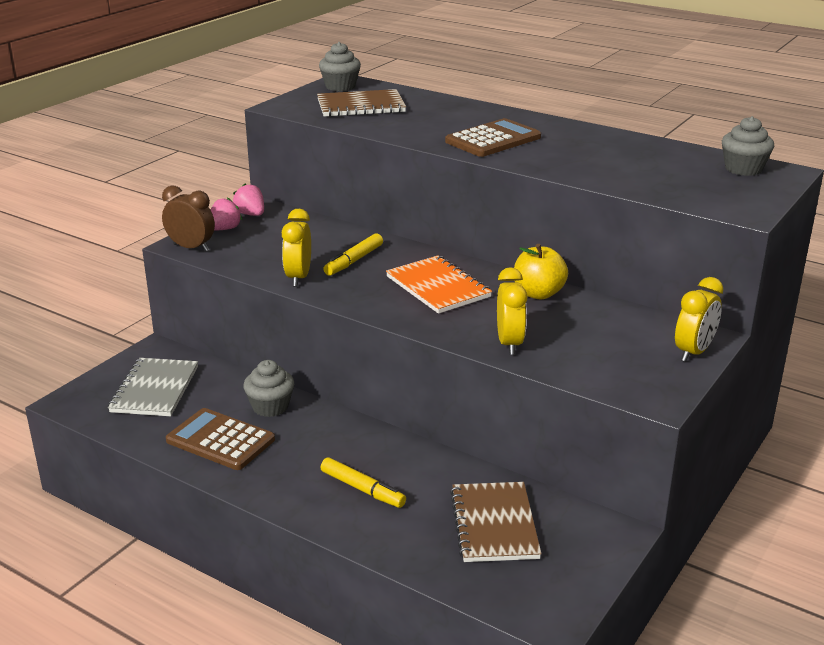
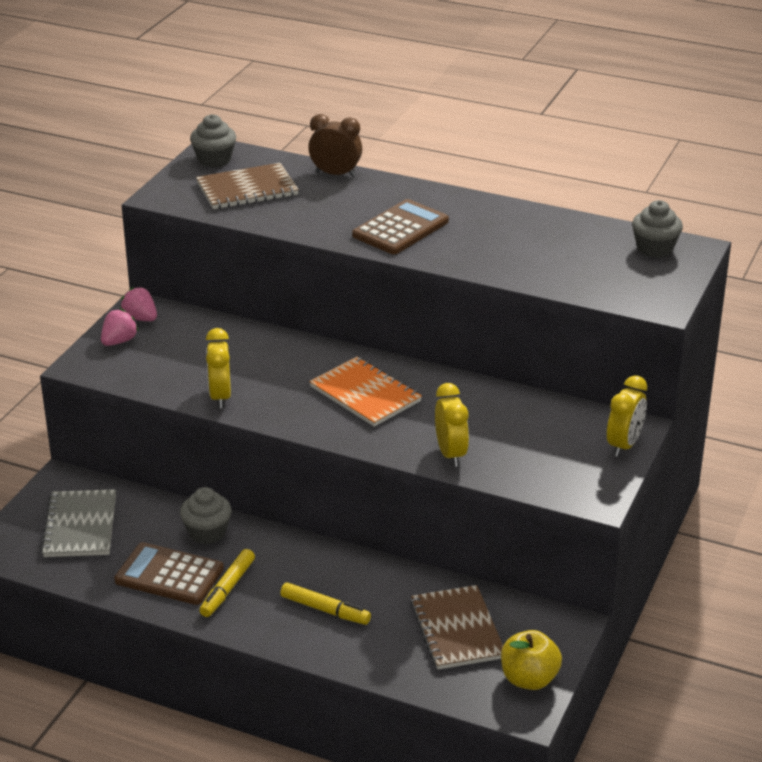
camera: 10 degrees left, 5 degrees up
(191, 248) = (93, 369): brown clock -> brown clock (335, 174)
(354, 261) = (270, 370): yellow marker -> yellow marker (227, 589)
(538, 293) = (466, 392): yellow apple -> yellow apple (529, 679)

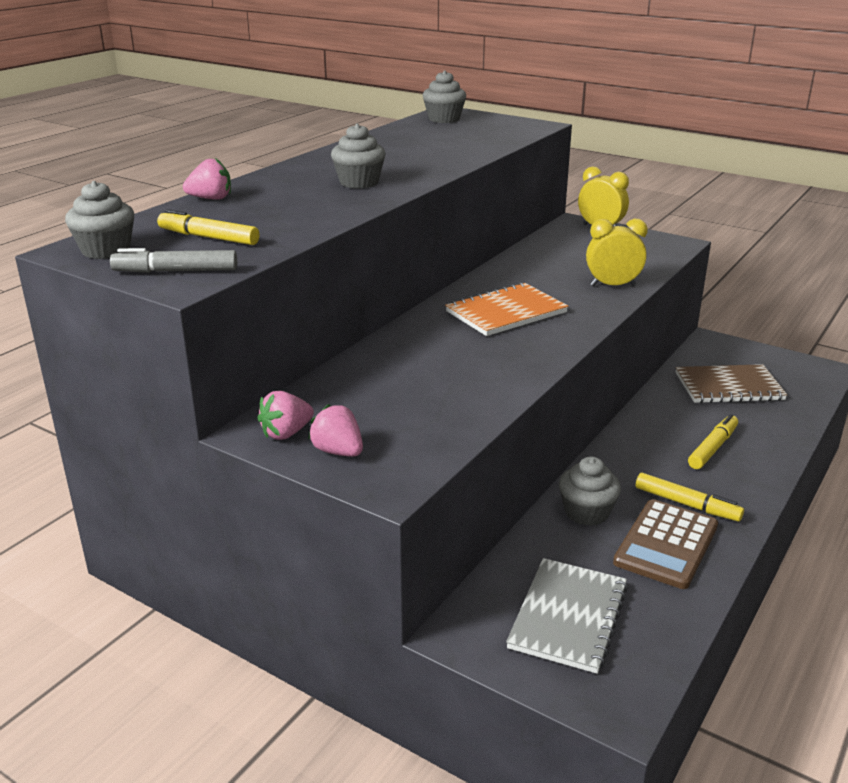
camera: 80 degrees left, 5 degrees down
(80, 526) = (568, 617): grey notebook -> grey notebook turned 75 degrees counterclockwise
(181, 190) = (176, 271): none -> grey marker
(220, 396) = (494, 387): yellow clock -> none
(247, 189) = (208, 237): brown notebook -> yellow marker
(335, 174) = (211, 199): brown clock -> pink strawberry
(400, 228) = (359, 182): brown calculator -> grey cupcake
(529, 679) = (784, 364): yellow apple -> none

